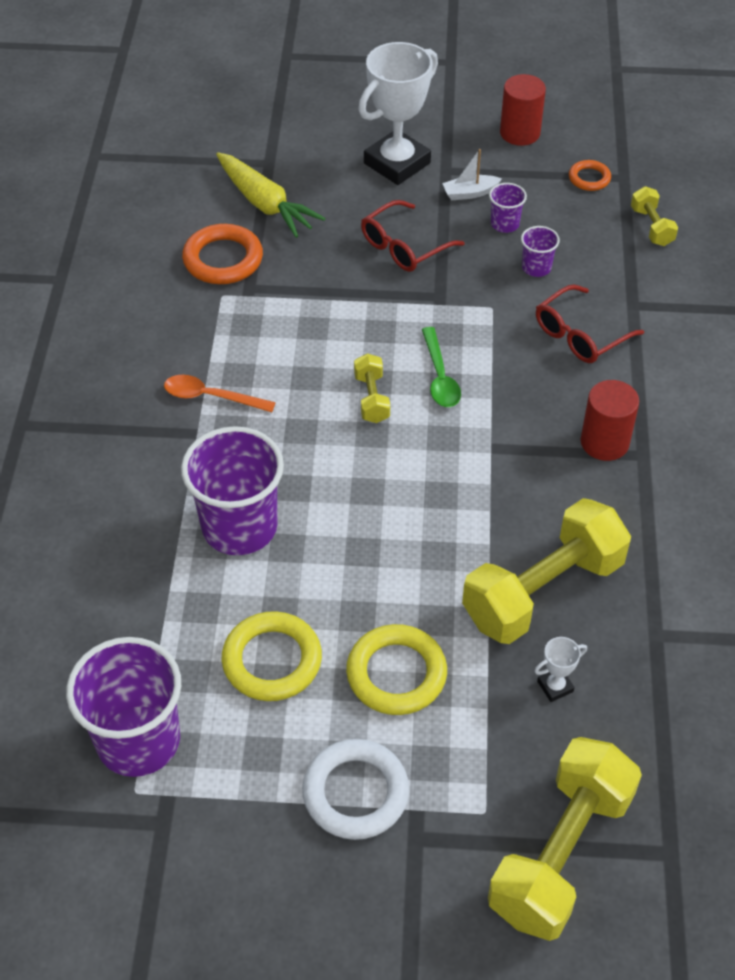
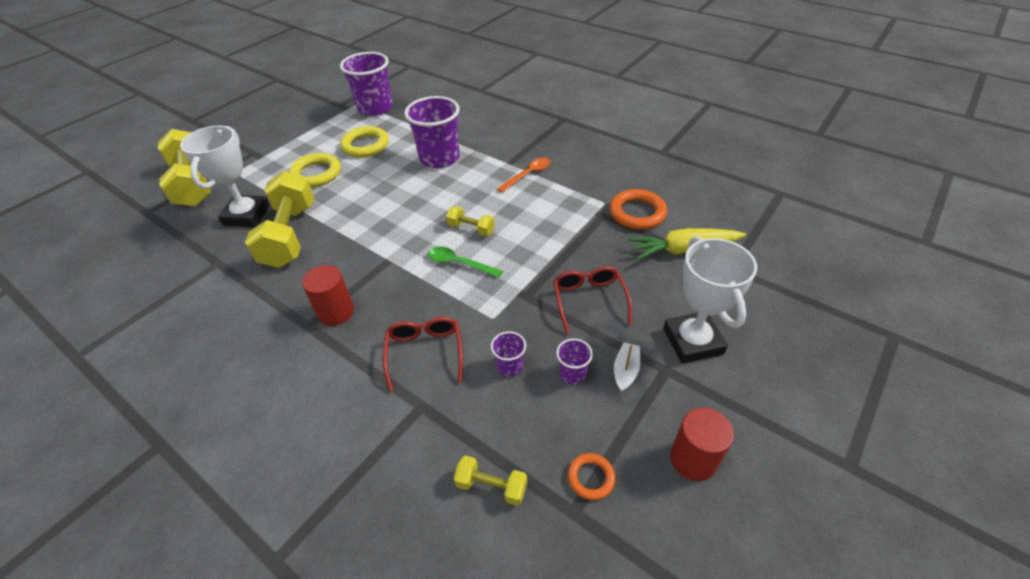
camera: 125 degrees right, 5 degrees down
(355, 793) = (288, 146): white ring -> none
(555, 686) = (247, 215): white trophy -> white trophy, size x2.40

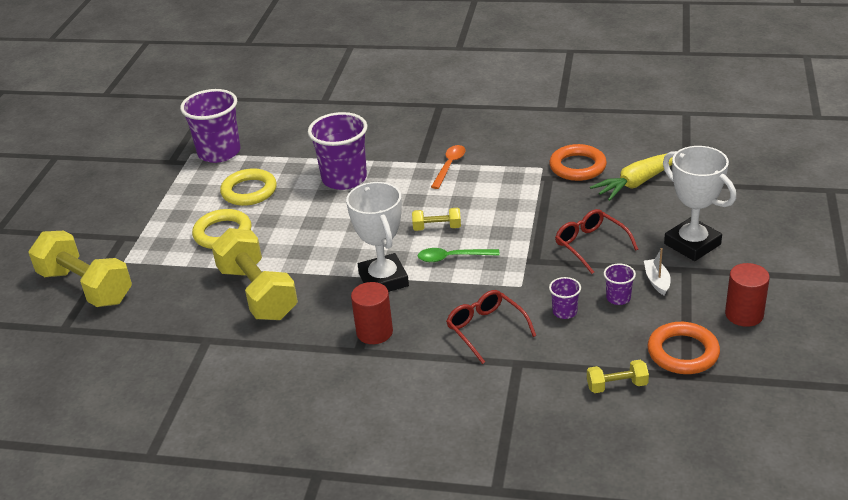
camera: 25 degrees left, 10 degrees down
(247, 215) = (188, 293): white trophy -> white trophy (383, 280)
(591, 478) = (683, 352): orange ring -> orange ring, size x1.80

